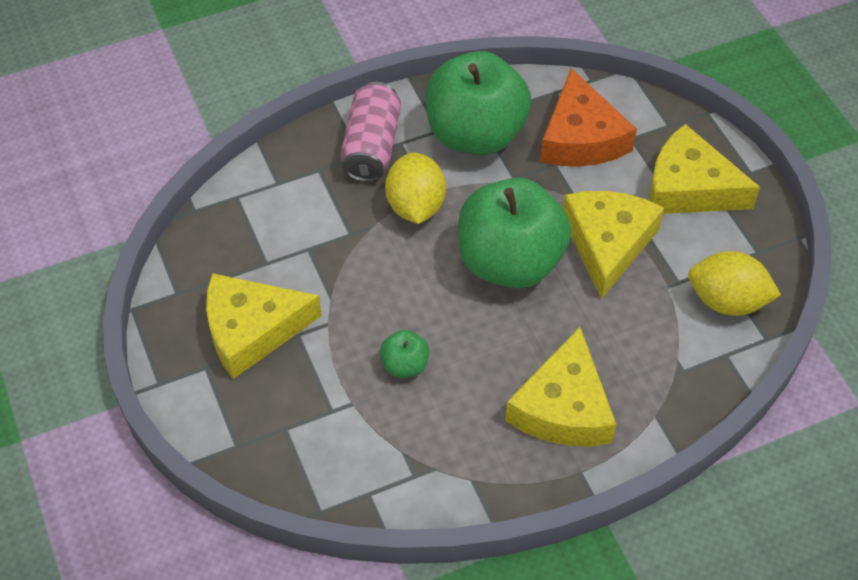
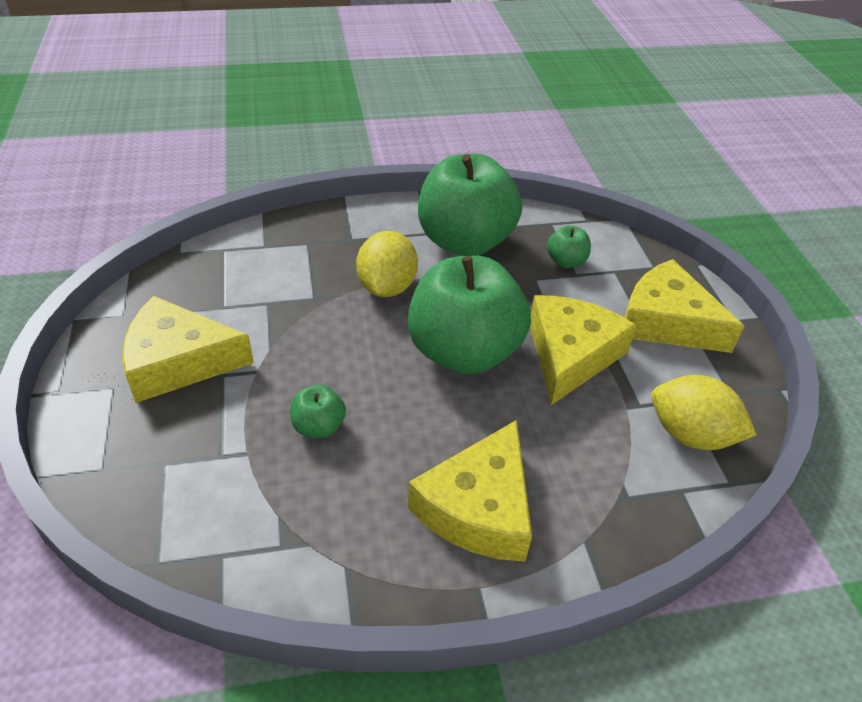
camera: 10 degrees right, 10 degrees down
(372, 146) = (364, 234): pink can -> none
(581, 137) = (566, 262): orange cheese -> green apple

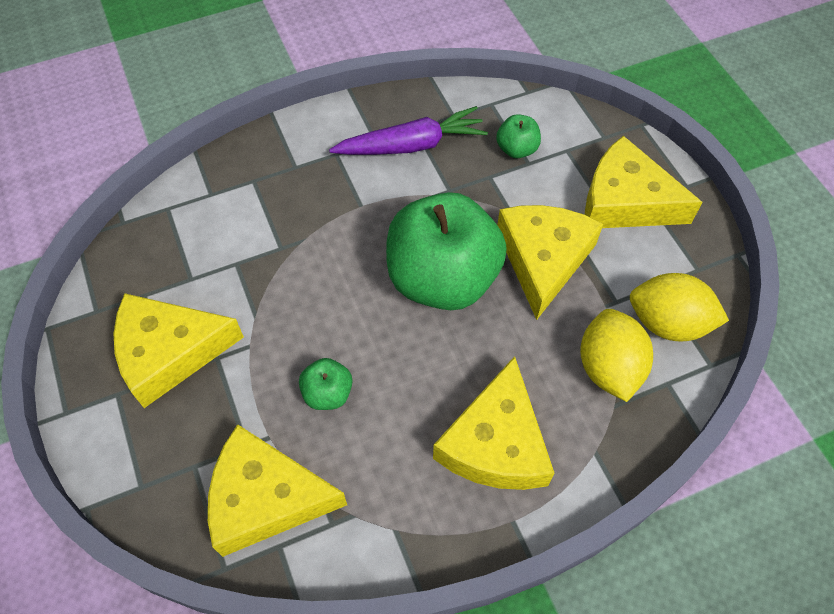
camera: 10 degrees left, 15 degrees up
(223, 507) = (266, 498): none -> yellow cheese
(387, 287) = (348, 219): yellow lemon -> yellow lemon (608, 368)
(465, 241) = (411, 145): green apple -> purple carrot

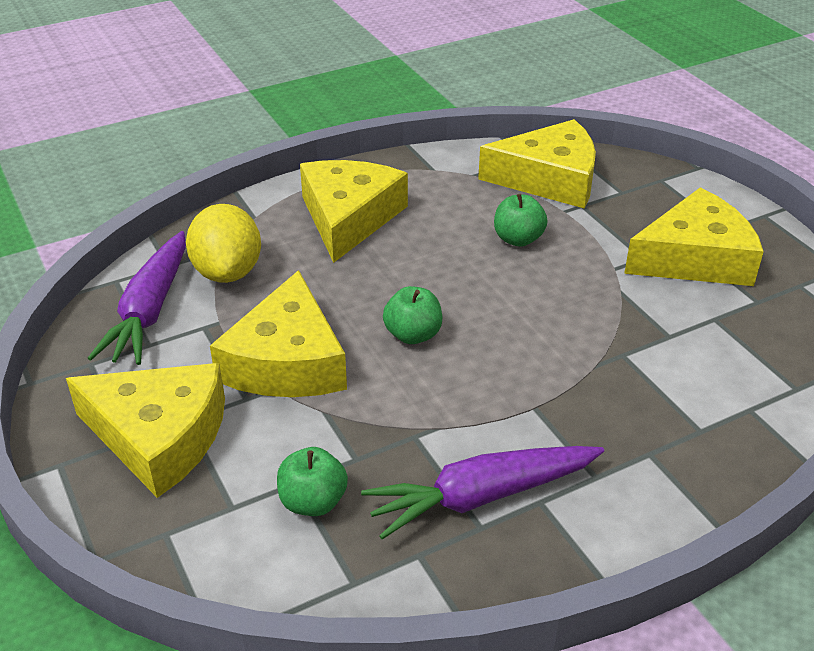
camera: 175 degrees right, 20 degrees down
(442, 279) = (413, 335): green apple -> green apple, size x0.42
(667, 323) = (150, 310): yellow lemon -> purple carrot

